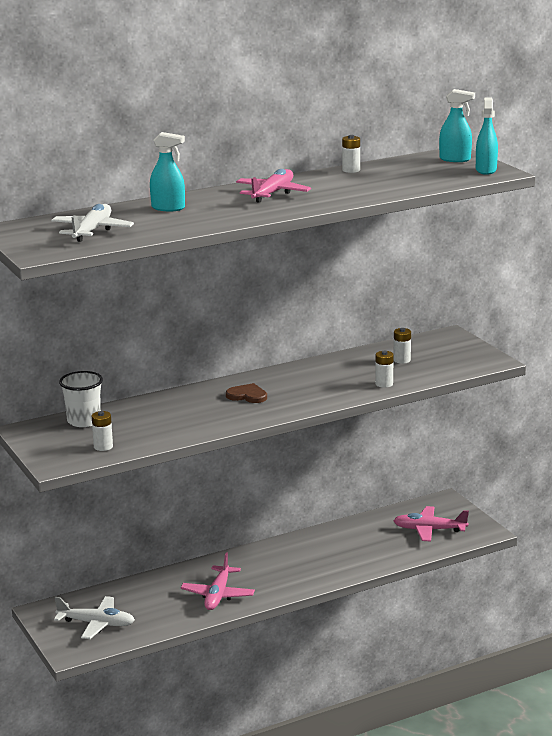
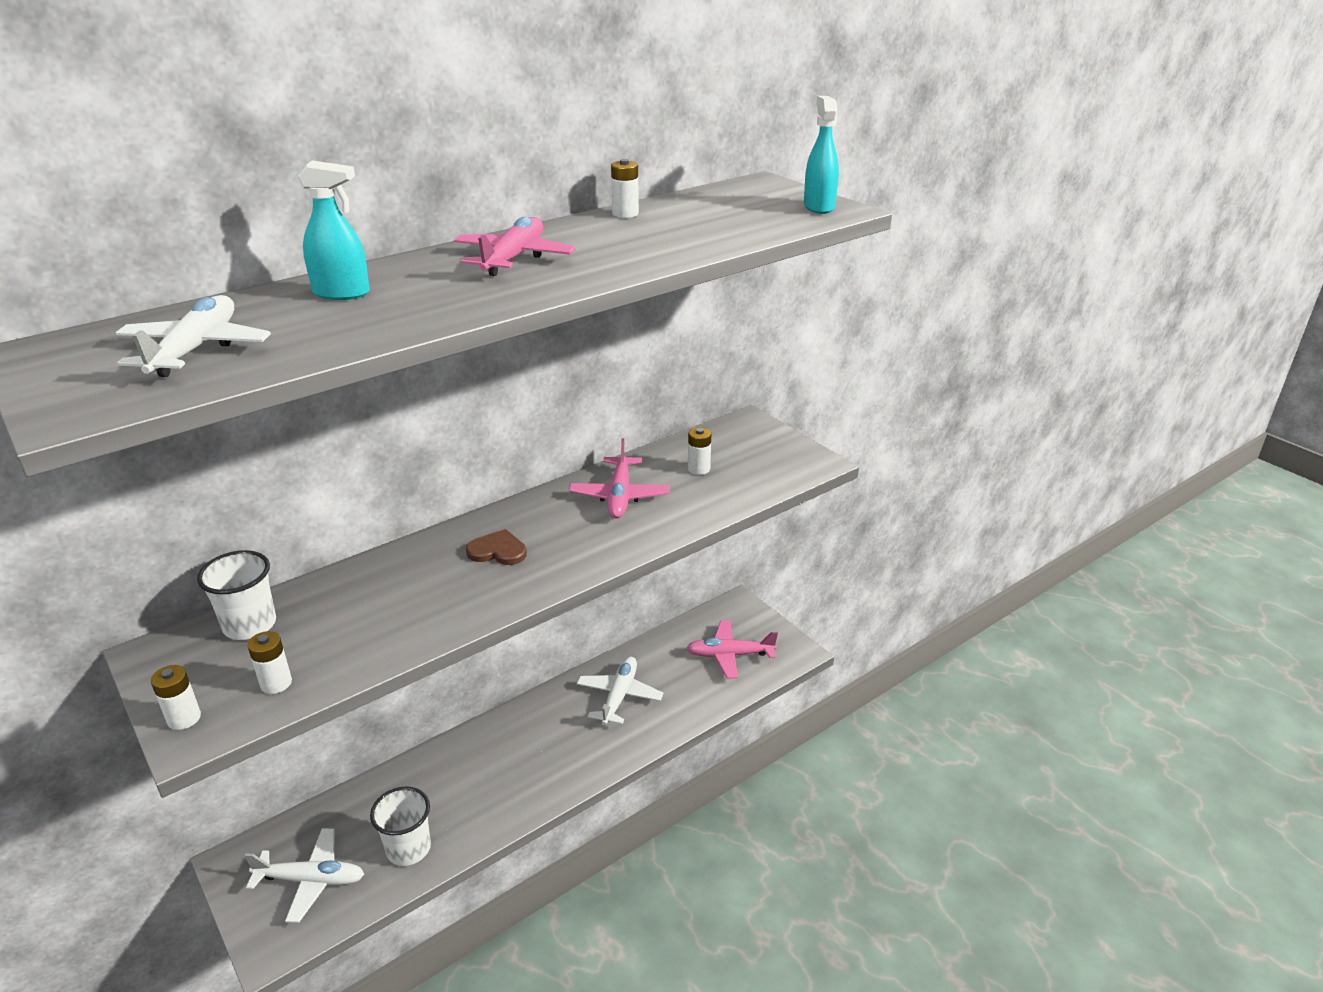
camera: 10 degrees left, 10 degrees up
(165, 614) = (408, 848): none -> white cup
(218, 595) = (479, 801): pink plane -> pink plane (620, 496)
(334, 547) = (619, 696): none -> white plane
(384, 384) = (685, 514): white battery -> white battery (184, 718)
(455, 159) = (767, 192): turquoise spray bottle -> none

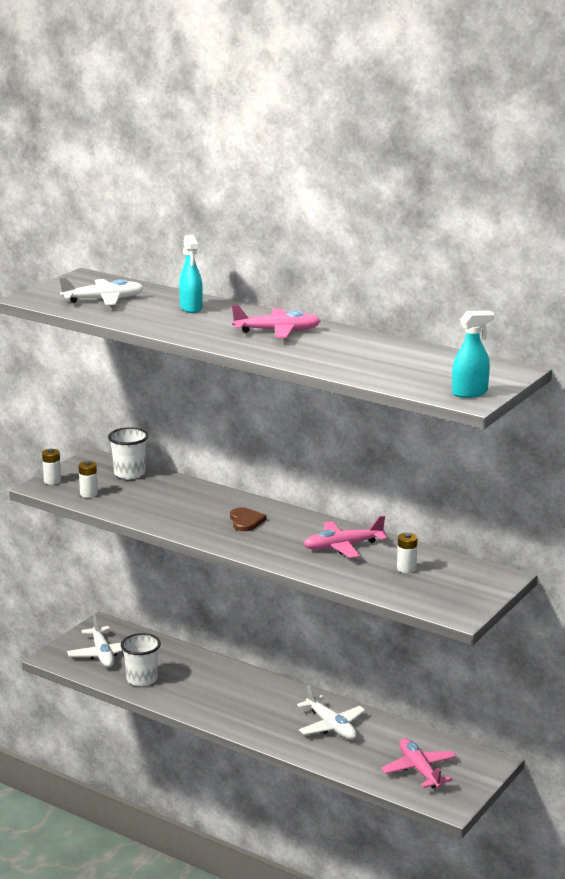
camera: 70 degrees right, 10 degrees down
(619, 696) = (331, 726): white plane -> white plane turned 60 degrees clockwise
(625, 214) = (390, 343): white battery -> none

